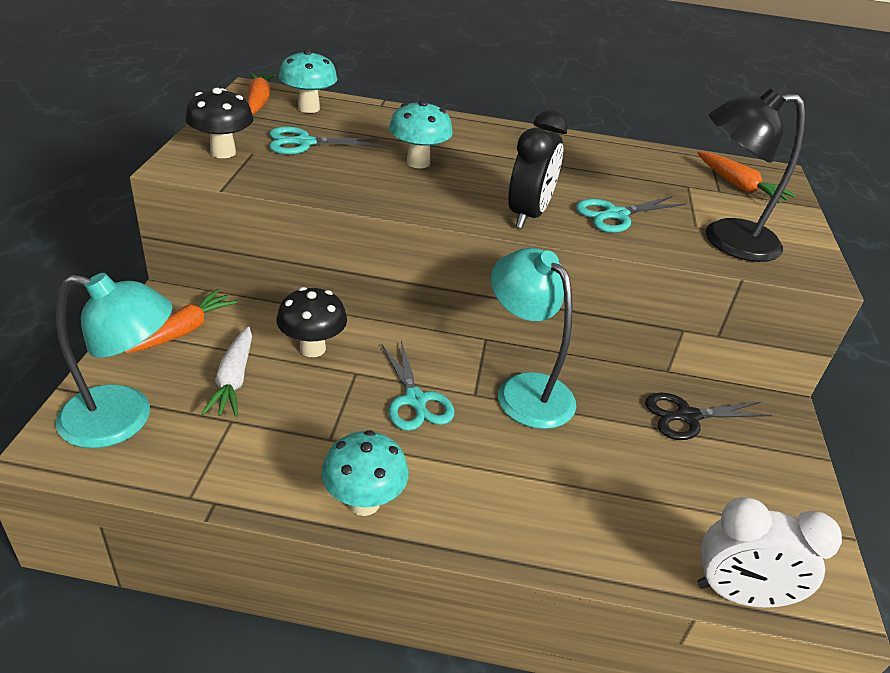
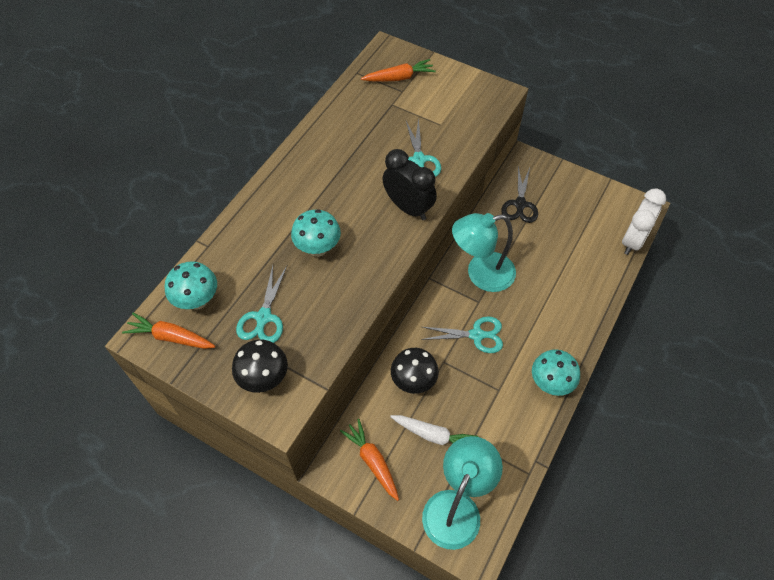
camera: 65 degrees left, 20 degrees up
(726, 240) = (460, 118): black lamp -> none

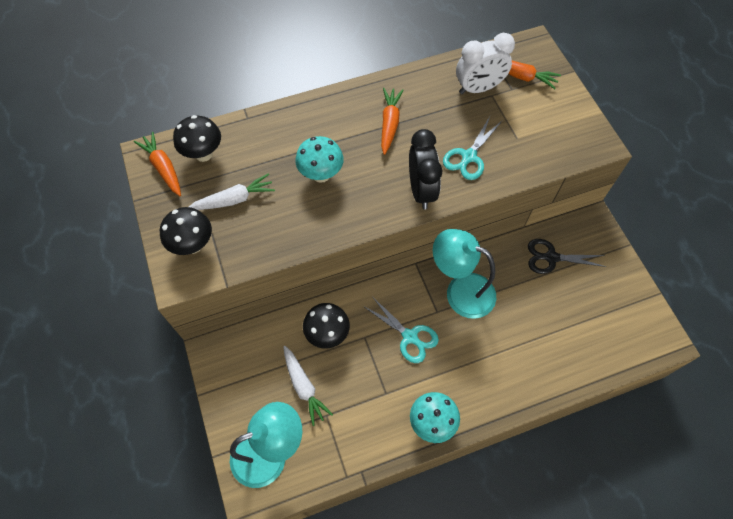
camera: 40 degrees right, 5 degrees up
(197, 301) = (203, 154): turquoise mushroom -> black mushroom
(263, 318) = (234, 199): turquoise scissors -> white carrot
(372, 461) = (244, 368): orange carrot -> orange carrot (389, 124)
(520, 205) = (550, 257): black scissors -> black scissors turned 45 degrees clockwise
(632, 241) = (626, 362): white clock -> white clock (478, 88)

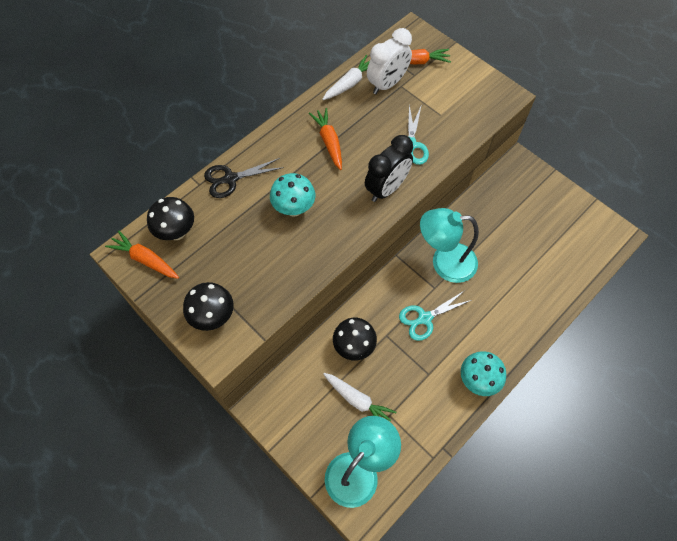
camera: 25 degrees left, 0 degrees up
(234, 199) = (228, 261): white carrot -> white carrot (350, 83)
(410, 337) = (424, 318): turquoise scissors -> turquoise scissors turned 135 degrees clockwise
(421, 190) = (386, 189): black clock -> black clock turned 75 degrees clockwise
(550, 257) = (501, 205): black scissors -> black scissors (230, 179)

